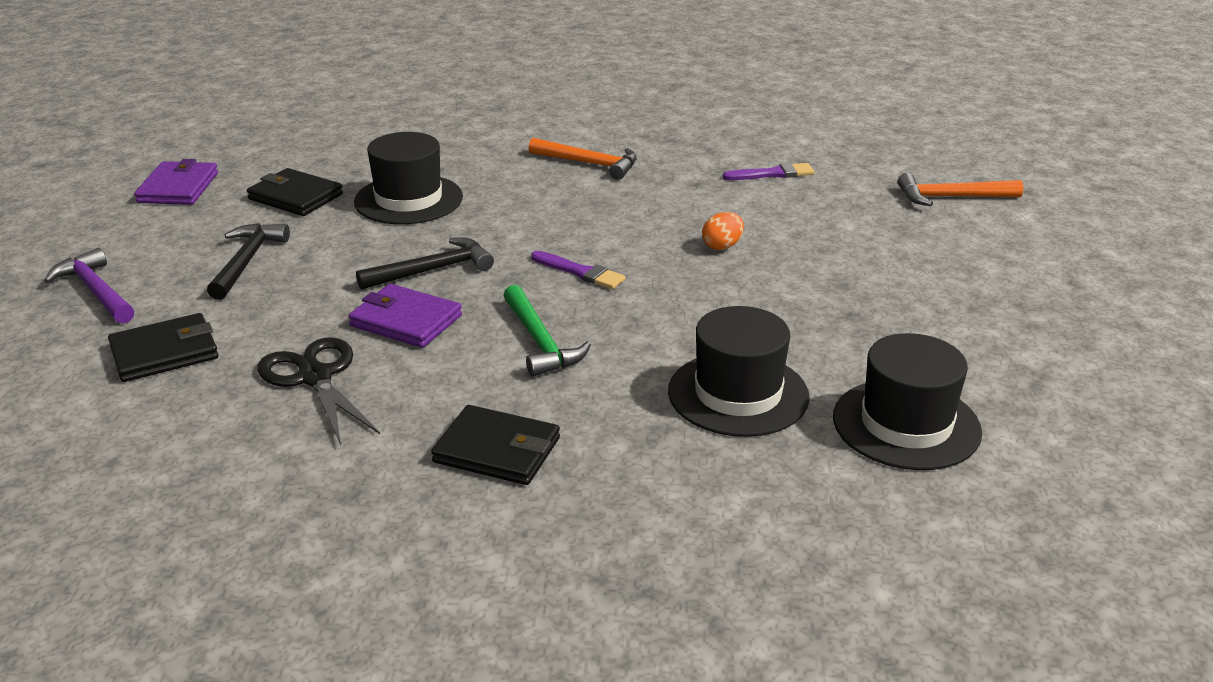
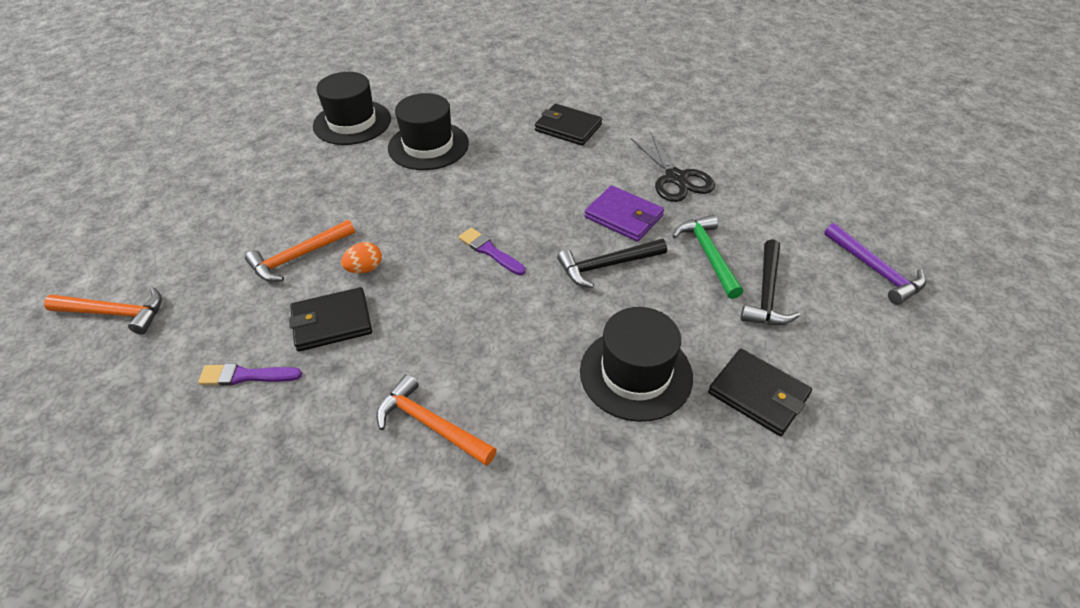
camera: 170 degrees left, 15 degrees up
(165, 352) = (783, 205): black wallet -> black wallet (331, 322)
(178, 188) = (902, 431): purple wallet -> none
(540, 342) = (533, 190): green hammer -> green hammer (708, 255)
(810, 250) = (298, 257): none -> orange hammer

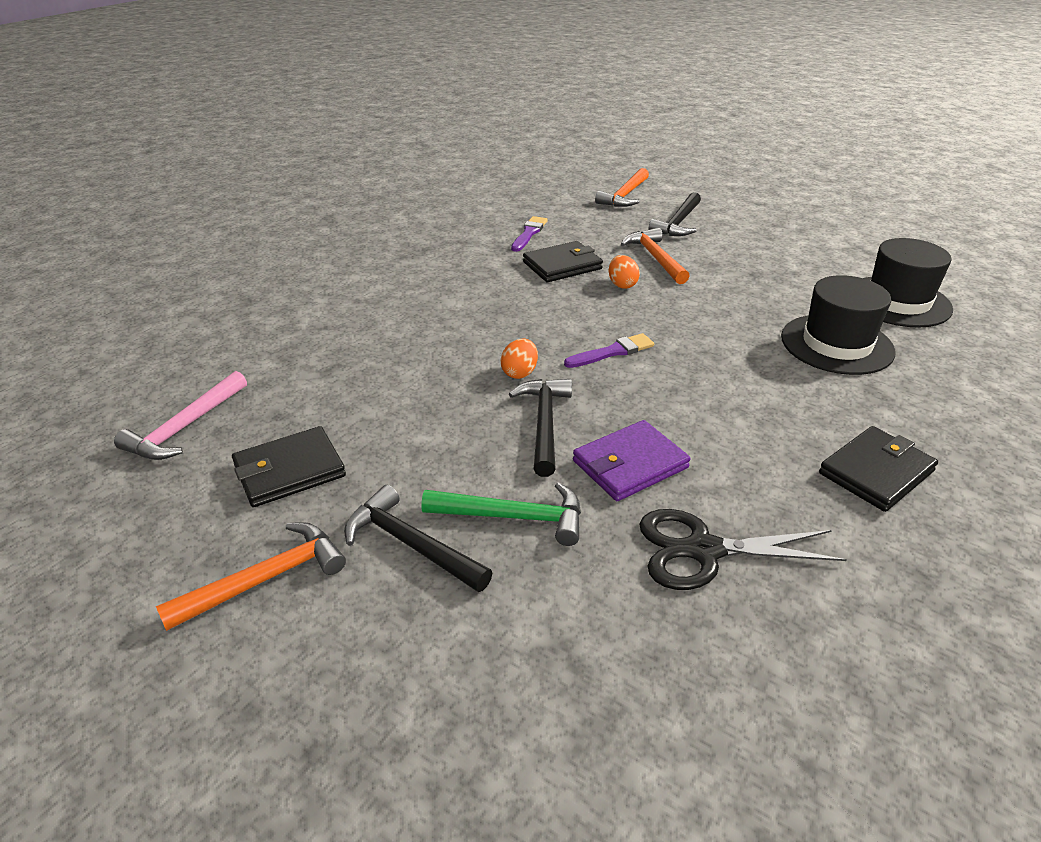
camera: 110 degrees right, 10 degrees down
(204, 255) = (678, 223): none -> black hammer
(331, 322) = (562, 265): black wallet -> black wallet turned 60 degrees clockwise
(430, 424) = (424, 292): orange hammer -> orange hammer (266, 579)
(548, 298) = (519, 373): none -> orange egg
(636, 373) = (384, 399): black hat -> none
(770, 513) = (184, 427): none -> pink hammer
(875, 270) = (363, 707): purple hammer -> none

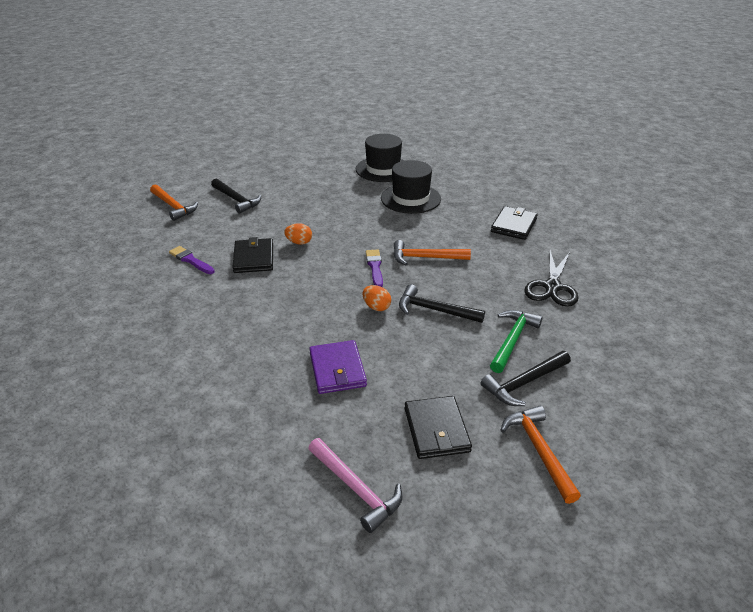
camera: 70 degrees left, 0 degrees up
(630, 464) = (483, 290): purple wallet -> purple wallet (337, 370)
(655, 258) = (275, 221): orange hammer -> orange hammer (425, 257)
(876, 472) = (513, 225): black wallet -> black wallet turned 45 degrees clockwise

